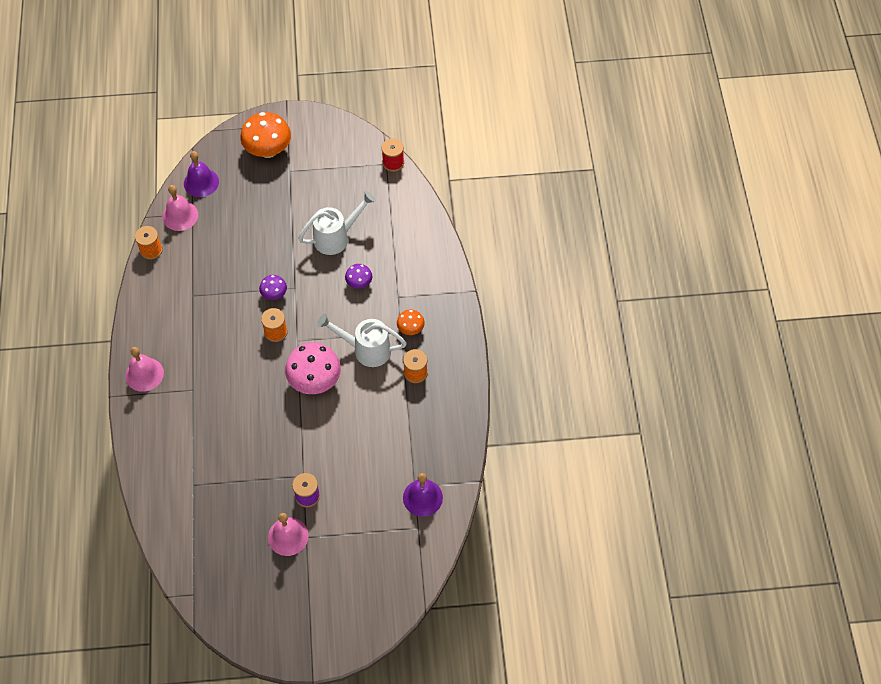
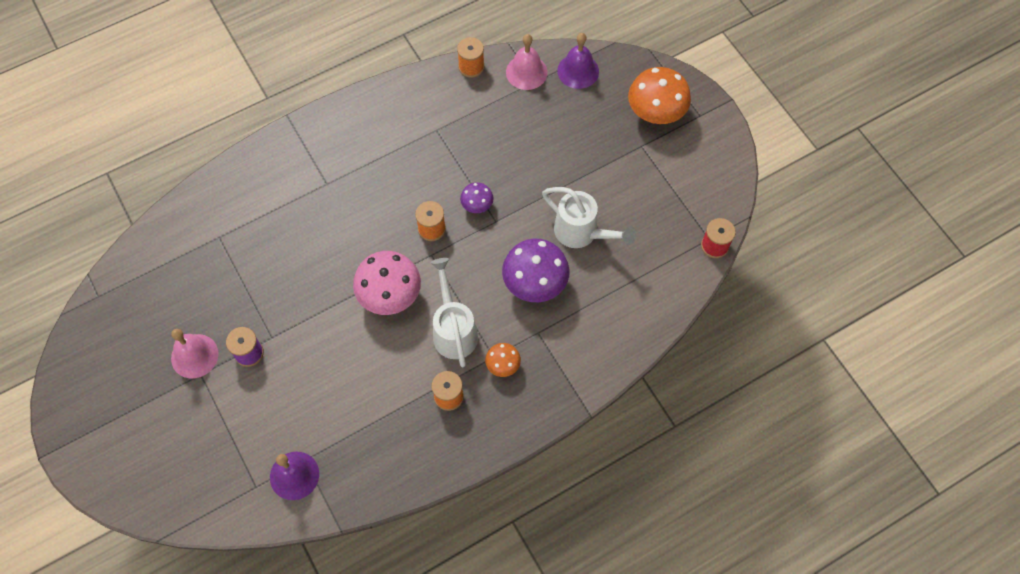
camera: 65 degrees right, 5 degrees up
(144, 374) = (324, 132): pink bell -> none
(359, 283) = (535, 283): purple mushroom -> purple mushroom, size x1.94

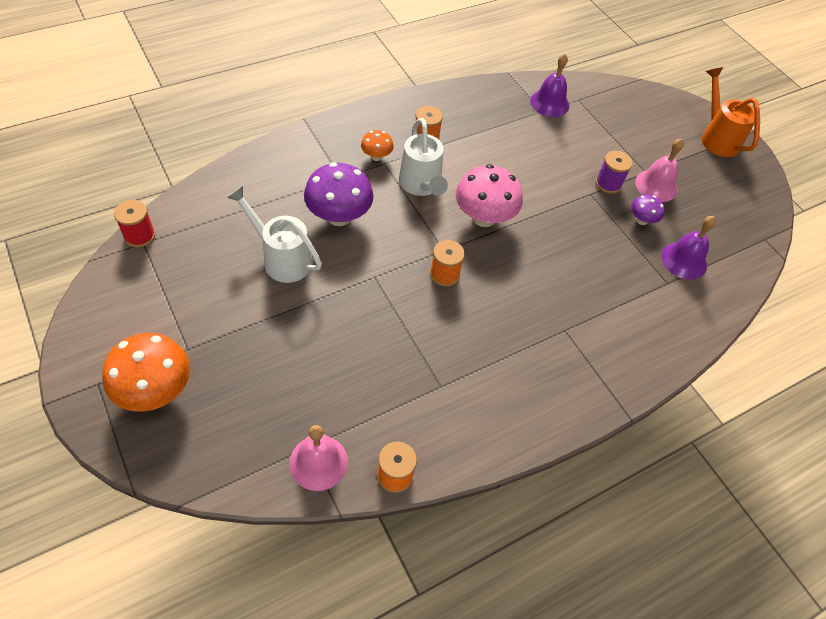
camera: 175 degrees right, 10 degrees down
(95, 438) = (717, 138): none -> orange watering can
(477, 205) = (394, 294): purple mushroom -> purple mushroom (641, 220)
(578, 71) = (246, 460): purple bell -> purple bell (684, 260)

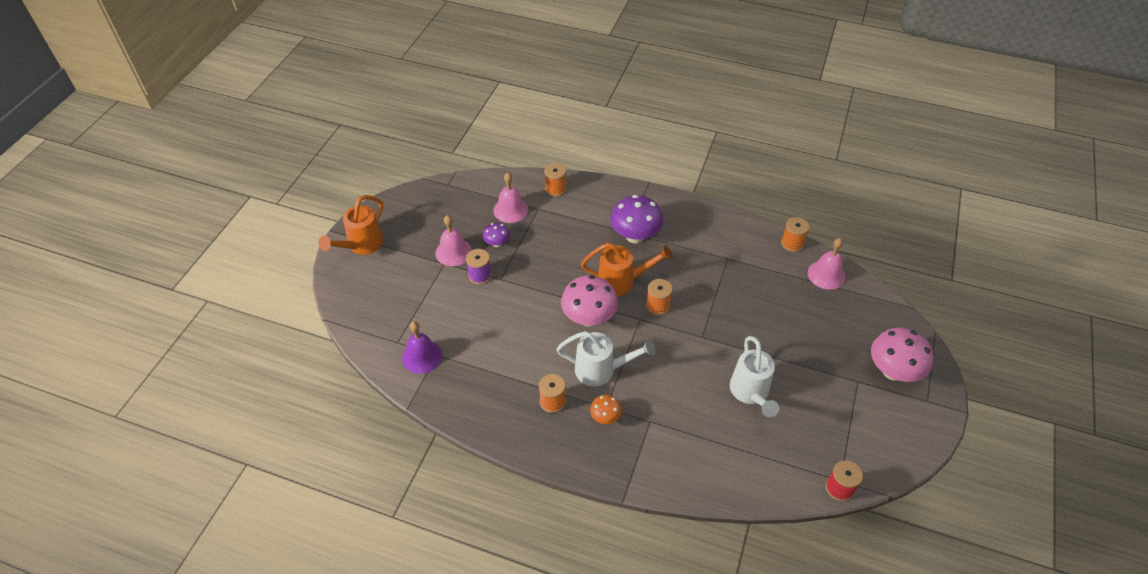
camera: 125 degrees left, 5 degrees down
(155, 390) = (893, 371): orange mushroom -> pink mushroom
(339, 216) = (683, 392): purple mushroom -> purple mushroom (635, 236)
(421, 185) = (601, 370): white watering can -> white watering can turned 60 degrees clockwise
(502, 272) = (621, 281): none -> orange watering can
(684, 260) = (510, 210): purple bell -> pink bell
(688, 319) = (555, 189): none -> orange spool

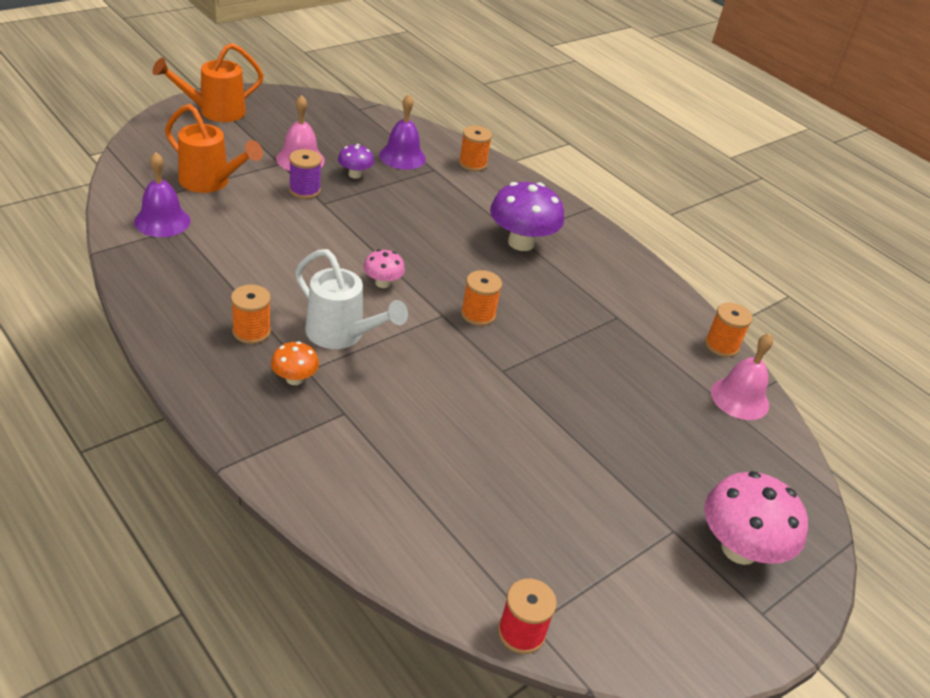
camera: 25 degrees right, 10 degrees down
(510, 210) = (402, 157): pink bell -> purple bell
(589, 318) = (382, 283): pink mushroom -> pink mushroom, size x0.52
(621, 281) = (459, 272): orange watering can -> orange watering can (210, 182)
(750, 393) = (505, 458): white watering can -> none

